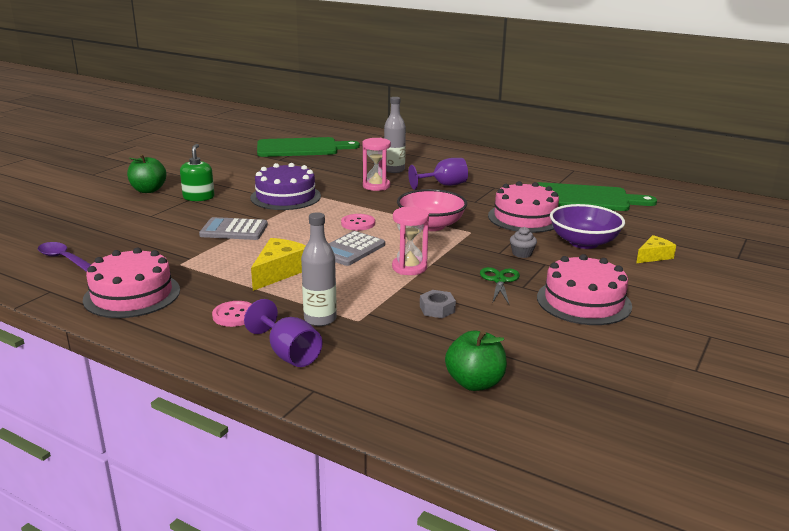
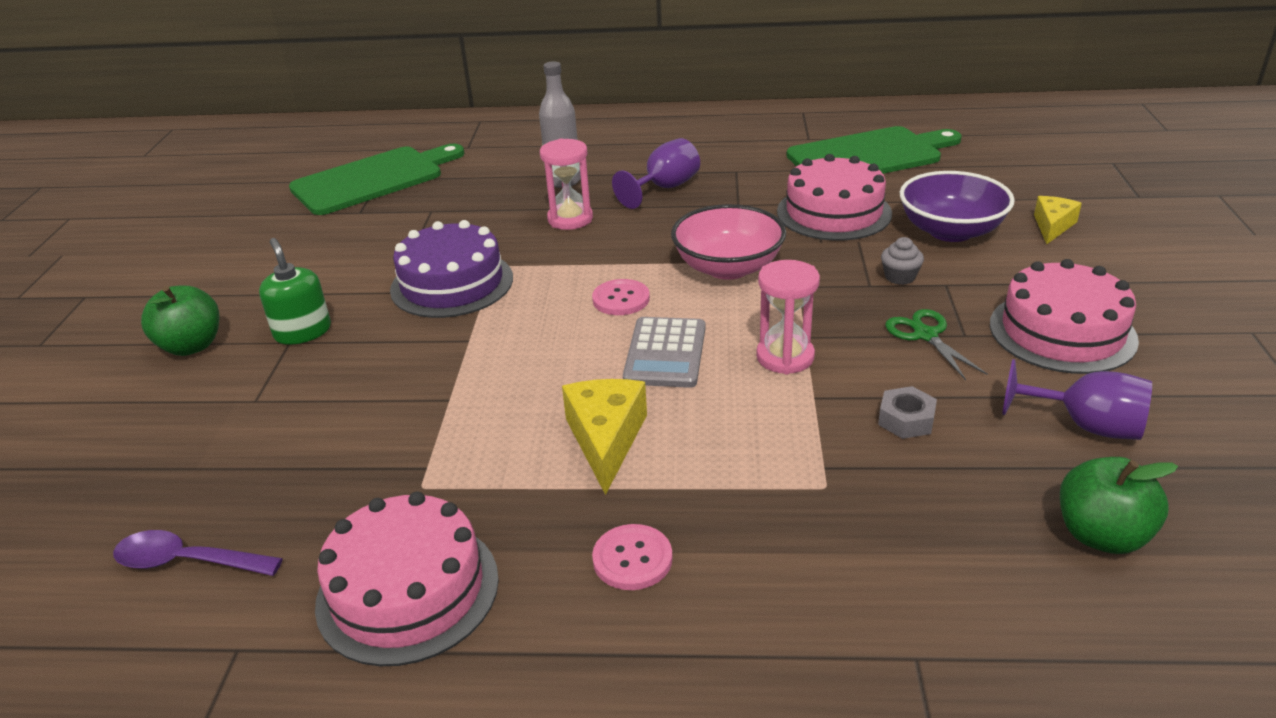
camera: 25 degrees left, 10 degrees up
(234, 230) = (439, 380): grey calculator -> none
(289, 354) = (802, 601): purple goblet -> purple goblet (1086, 426)
(320, 319) = (770, 509): grey bottle -> none

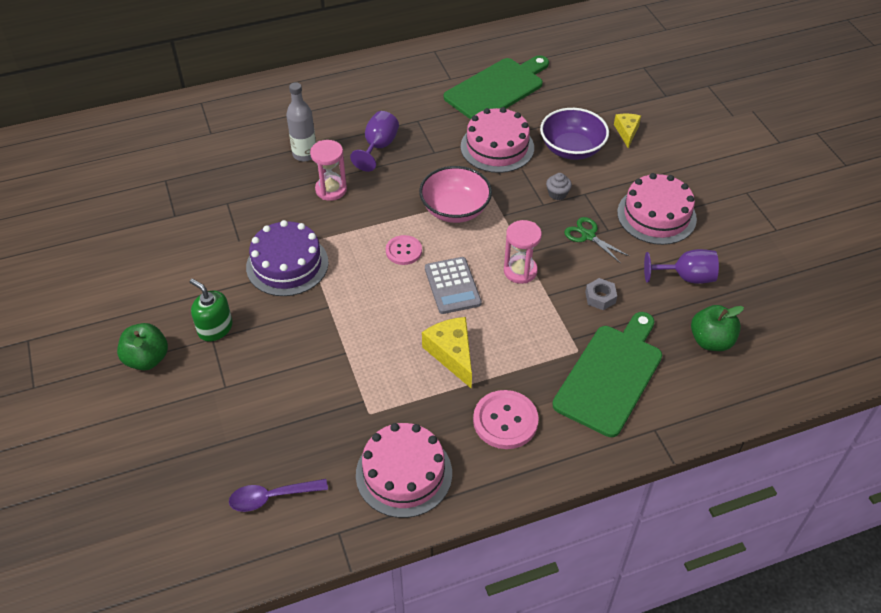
camera: 25 degrees left, 15 degrees up
(373, 179) = (161, 181): green cutting board -> green cutting board (611, 375)
(632, 559) = (505, 421): pink button -> pink button, size x1.55

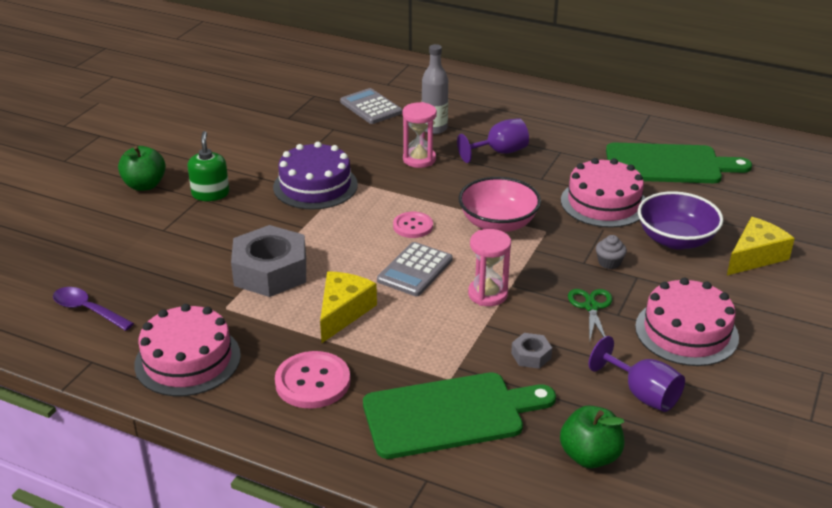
camera: 45 degrees right, 15 degrees down
(228, 163) = (371, 107): none -> grey calculator
(359, 360) = (270, 271): none -> grey nut
(626, 132) = (755, 256): yellow cheese -> yellow cheese, size x1.55

